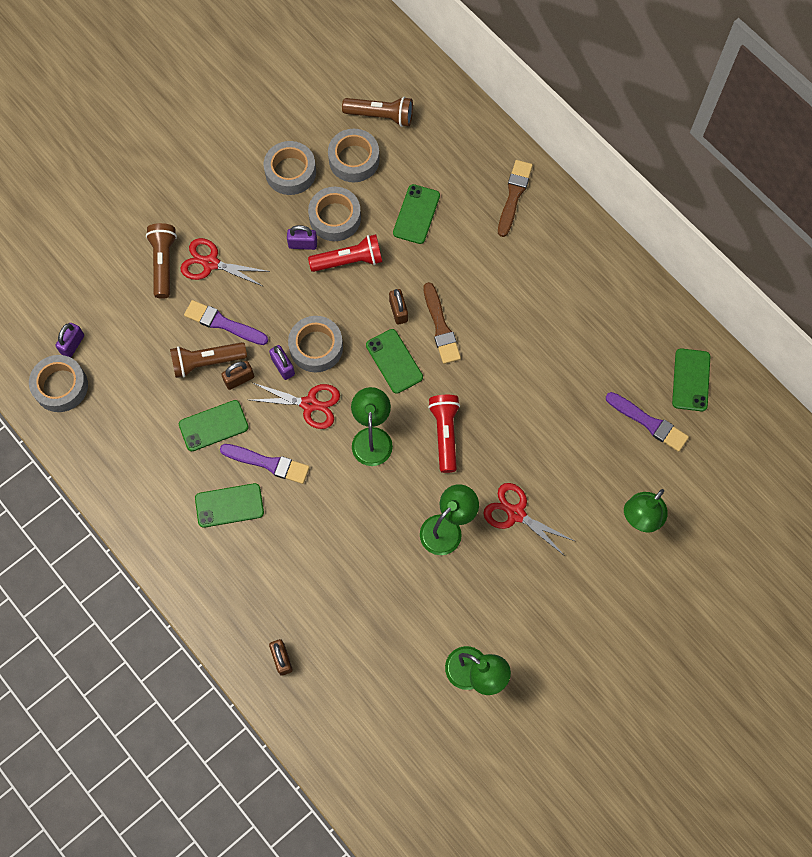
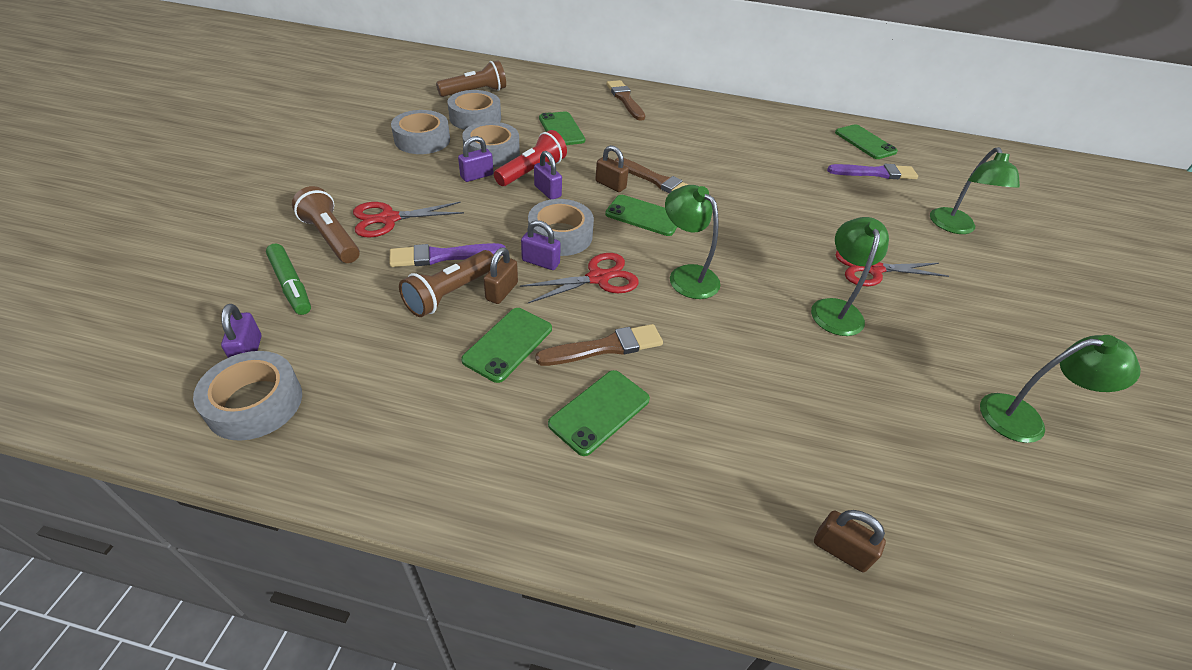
camera: 40 degrees left, 25 degrees down
(118, 299) = (291, 285): none -> green marker
(268, 463) = (605, 347): purple brush -> brown brush
(343, 292) = (547, 191): none -> purple padlock
(445, 434) = (745, 243): red flashlight -> none

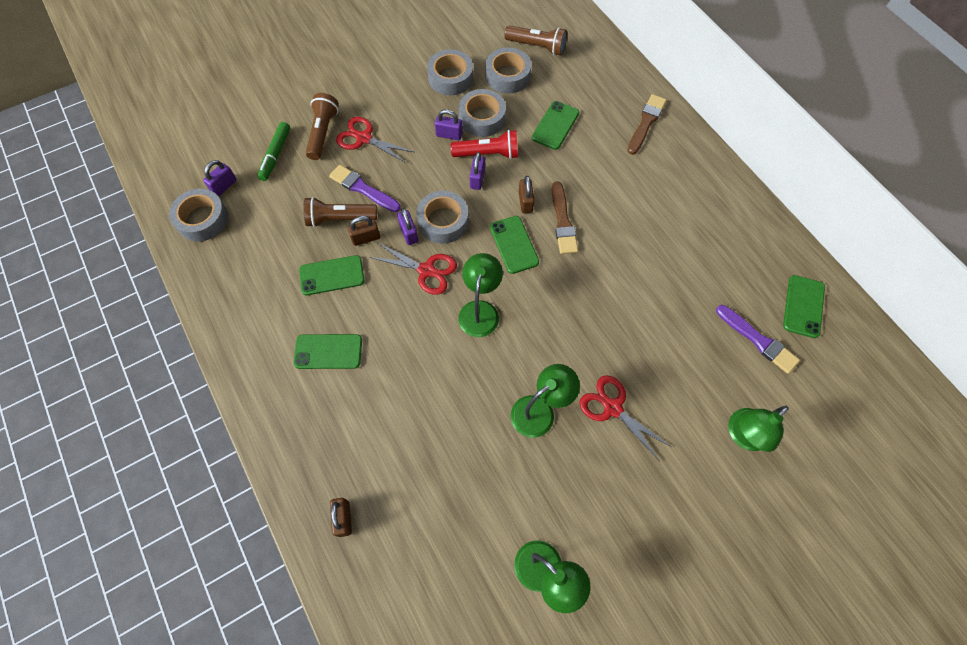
camera: 50 degrees right, 20 degrees up
(605, 347) = (375, 318): brown brush -> none

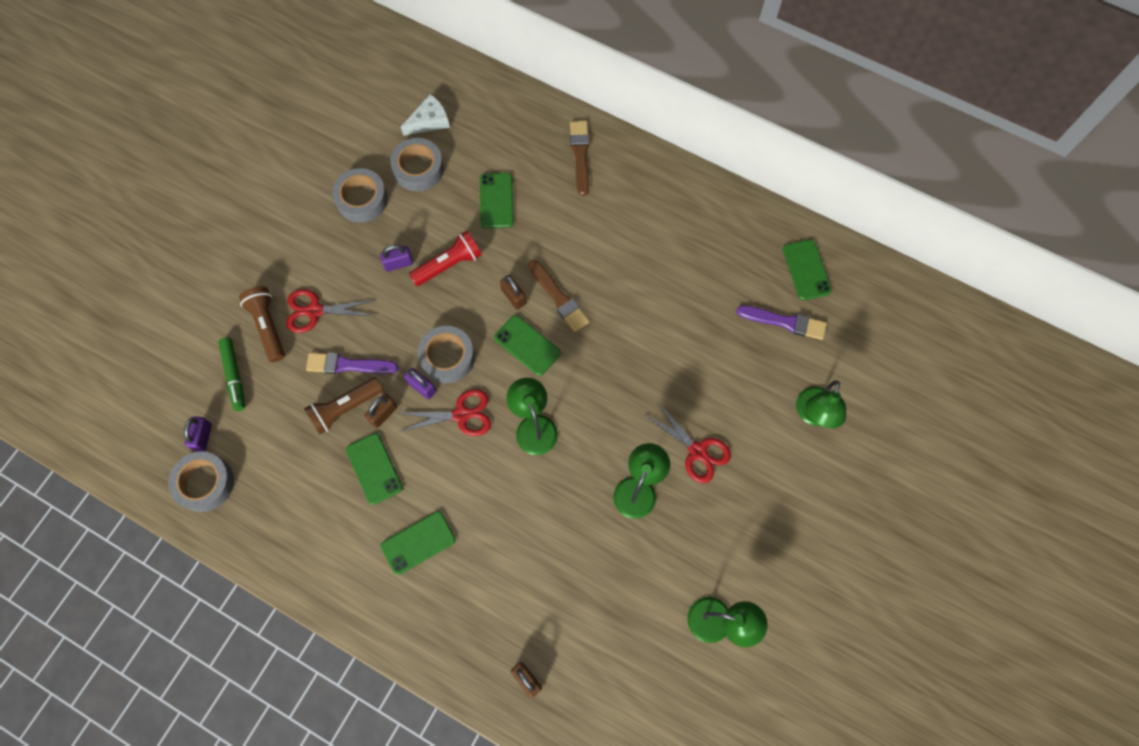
camera: 30 degrees left, 5 degrees up
(332, 275) = (374, 468): green phone -> green phone turned 75 degrees counterclockwise
(477, 179) = (454, 296): purple padlock -> none
(482, 118) = (420, 228): grey tape -> none
(537, 47) = (429, 121): brown flashlight -> white cheese
(612, 408) = (697, 451): red scissors -> red scissors turned 150 degrees counterclockwise

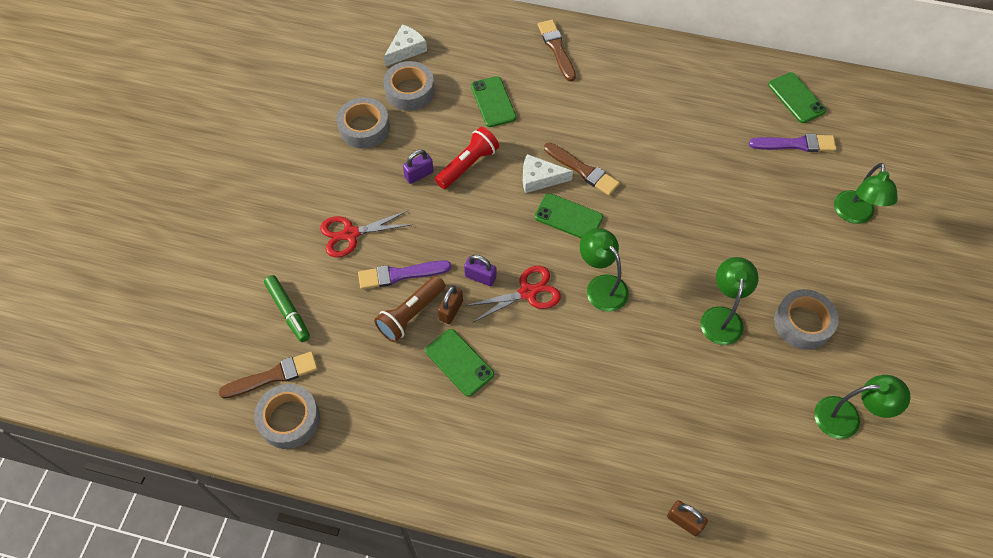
camera: 15 degrees left, 10 degrees down
(203, 437) = (273, 376): purple padlock -> brown brush
(268, 326) = (308, 258): brown flashlight -> none
(418, 542) = (528, 420): green phone -> none
(447, 357) = (495, 245): grey tape -> grey tape (802, 323)
(513, 296) = (539, 178): brown padlock -> white cheese
(697, 451) = (763, 271): red scissors -> none

